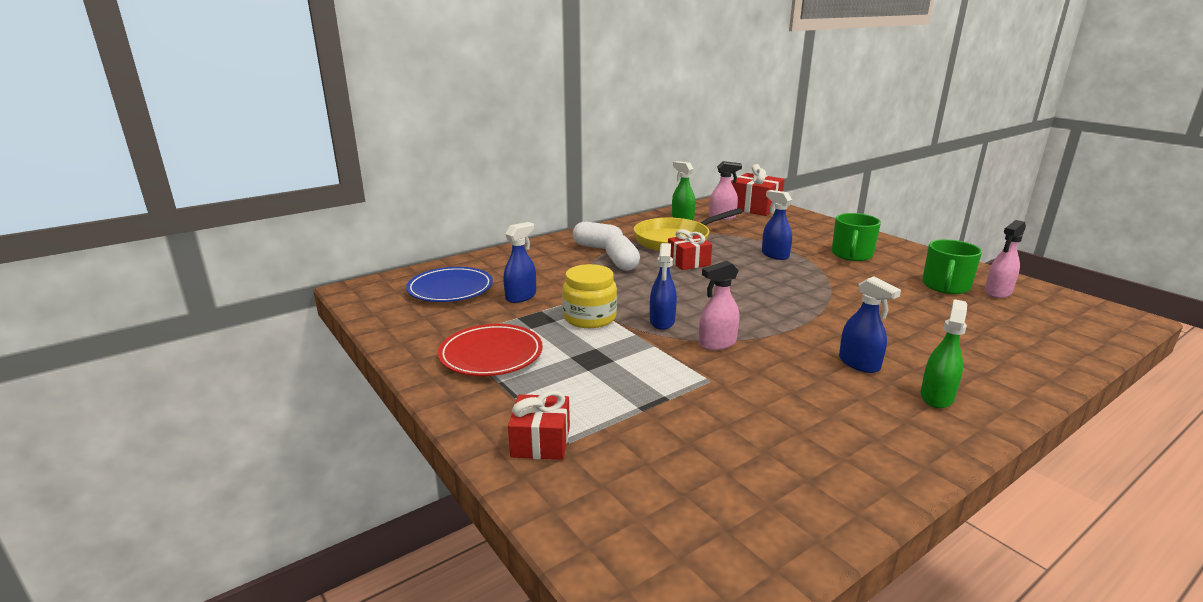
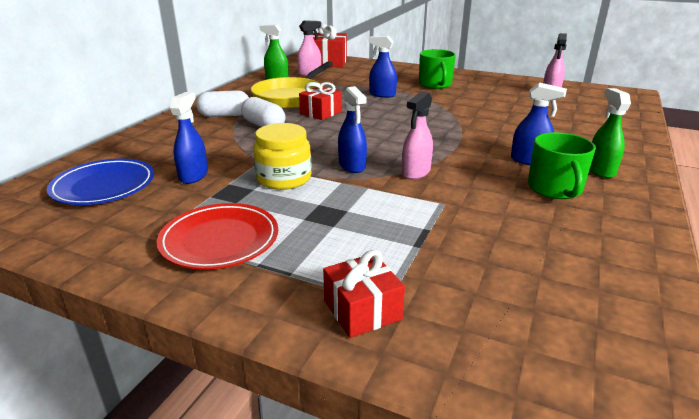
camera: 30 degrees left, 5 degrees up
(945, 286) = (517, 94): green mug -> green mug (555, 188)

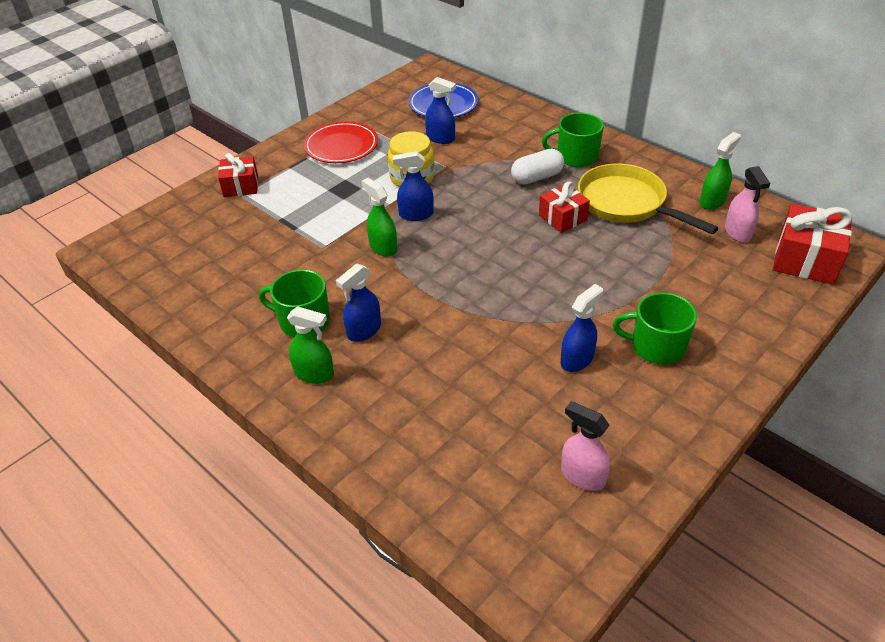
camera: 110 degrees right, 15 degrees up
(225, 115) = (576, 157): white capsule -> green mug
(382, 94) = (618, 279): blue spray bottle -> blue spray bottle (577, 359)
(416, 172) = (383, 247): pink spray bottle -> green spray bottle

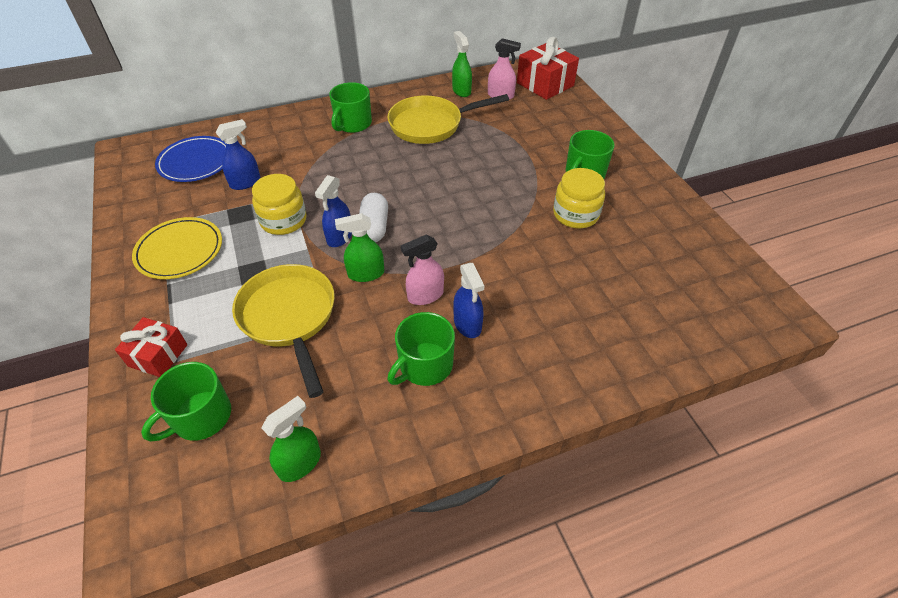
camera: 65 degrees left, 5 degrees up
(200, 229) = (201, 417): none -> green mug
(309, 228) = (289, 317): none -> yellow pan
(314, 374) = (501, 378): green spray bottle -> green spray bottle (300, 463)
(341, 146) = (180, 251): red plate -> yellow plate
(537, 177) = (358, 152): white capsule -> white capsule (374, 227)
(562, 218) = (419, 159): red gift -> none
(577, 359) = (575, 214): blue spray bottle -> yellow jar
(582, 476) = (684, 256): pink spray bottle -> pink spray bottle (425, 295)

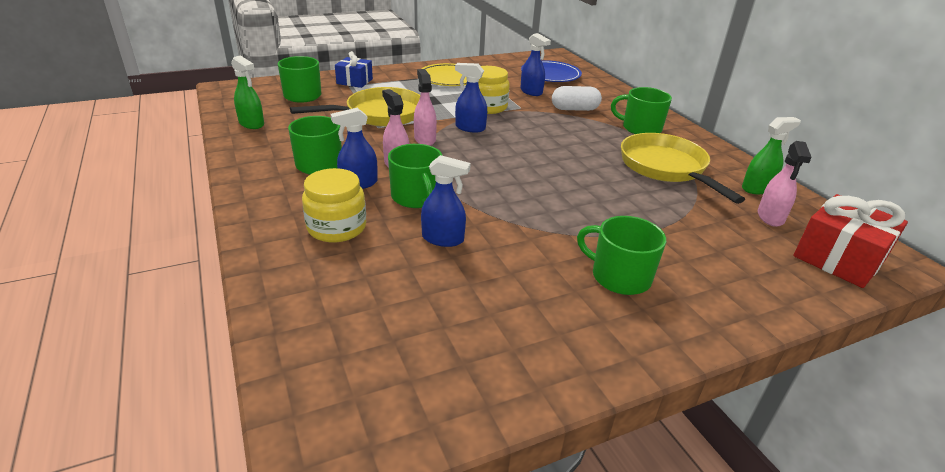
camera: 85 degrees right, 15 degrees down
(158, 355) = (354, 81): red gift -> blue gift
(365, 274) = (425, 139): green spray bottle -> pink spray bottle
(374, 227) = (484, 141): white capsule -> white capsule (574, 109)
(490, 278) = (416, 197): none -> green mug
(555, 261) = (443, 239): none -> blue spray bottle
(575, 214) = (529, 261): yellow jar -> yellow jar (336, 227)

